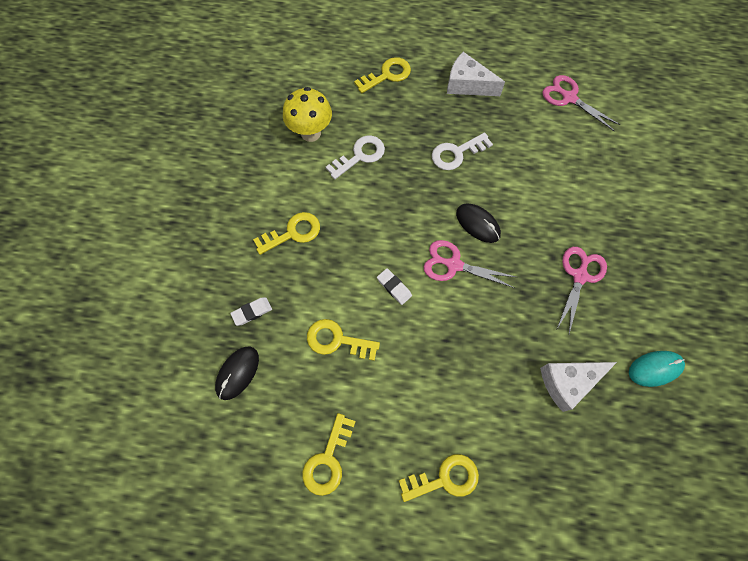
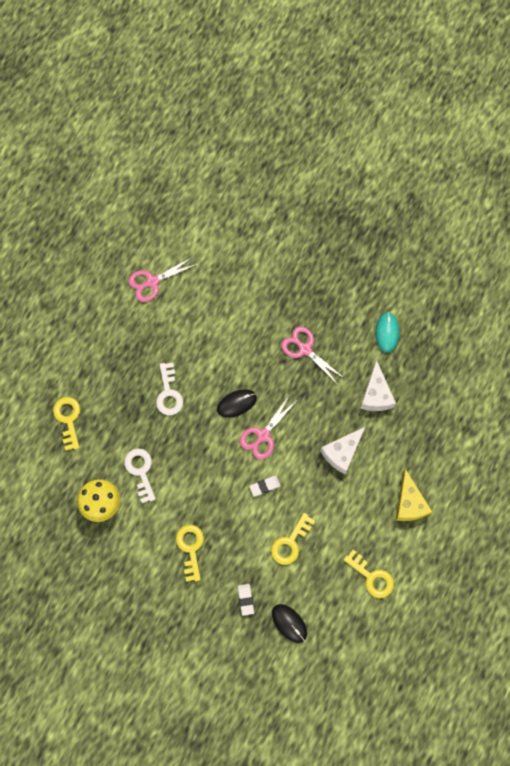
camera: 70 degrees left, 5 degrees up
(445, 478) = (409, 503): yellow key -> yellow cheese
(467, 85) = (106, 356): white cheese -> white cheese (342, 452)

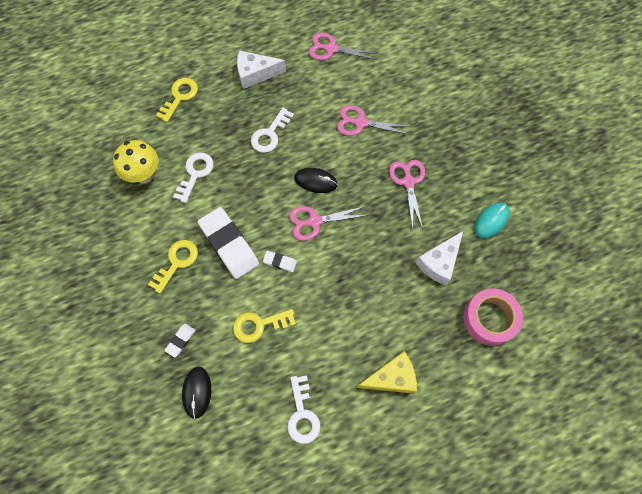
camera: 40 degrees right, 5 degrees down
(216, 504) = (229, 244): none -> white eraser
(230, 328) = (361, 123): none -> pink scissors
(342, 452) = (368, 287): white cheese -> white cheese (255, 74)
(372, 577) = (302, 414): yellow key -> white key
(409, 503) = (391, 378): yellow cheese -> yellow cheese turned 135 degrees counterclockwise
(441, 408) = (489, 319): none -> pink tape

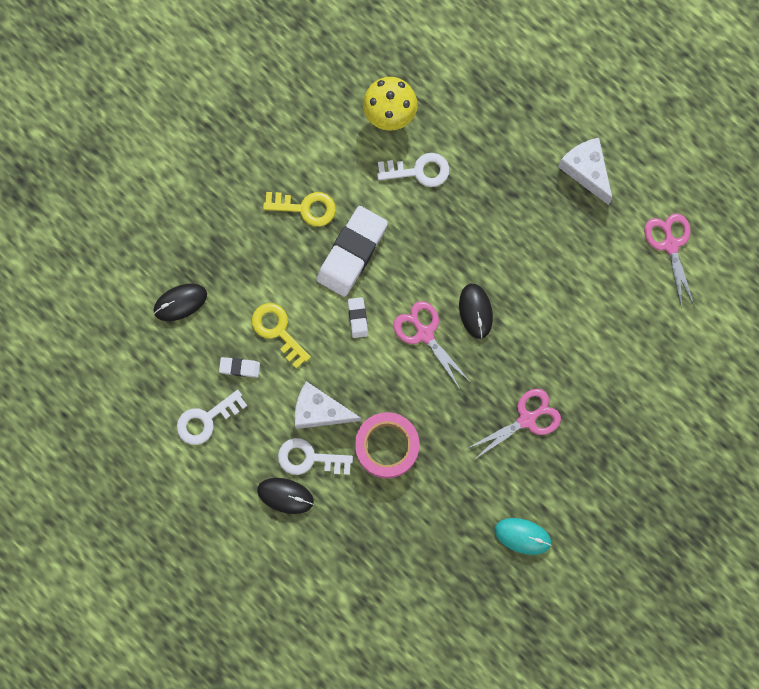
camera: 65 degrees right, 10 degrees up
(179, 97) = (509, 99): yellow key -> none
(180, 340) = (224, 258): white eraser -> white eraser (239, 367)
(270, 134) = (511, 229): white key -> white key (309, 458)
(361, 123) = (580, 329): pink scissors -> none
(391, 378) = (285, 495): yellow cheese -> black mouse
(439, 263) = (441, 495): white cheese -> white cheese (320, 411)
(489, 319) = (399, 577): pink tape -> pink tape (387, 446)

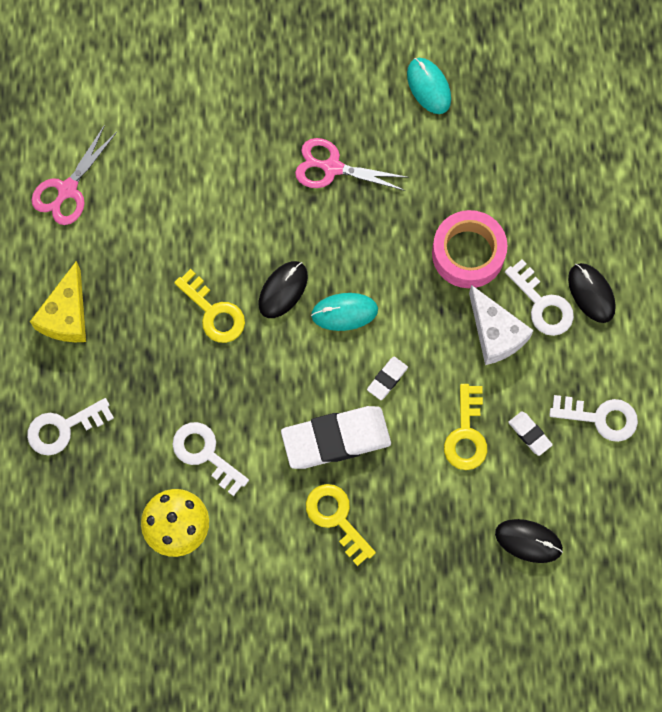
camera: 135 degrees left, 5 degrees down
(424, 334) = (344, 312): pink scissors -> turquoise mouse
(502, 257) = (214, 312): none -> yellow key
(515, 106) = (63, 428): none -> white key
(586, 171) = (66, 315): white cheese -> yellow cheese

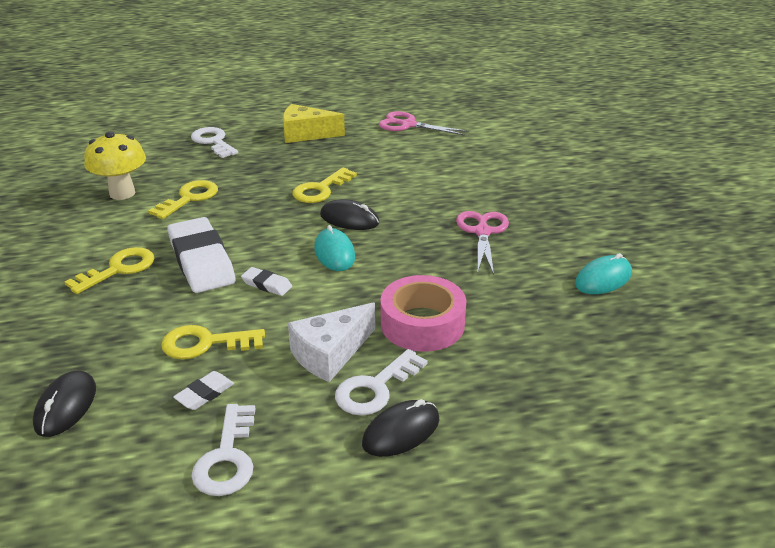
camera: 80 degrees right, 40 degrees down
(205, 454) = (189, 198): white key -> yellow key

